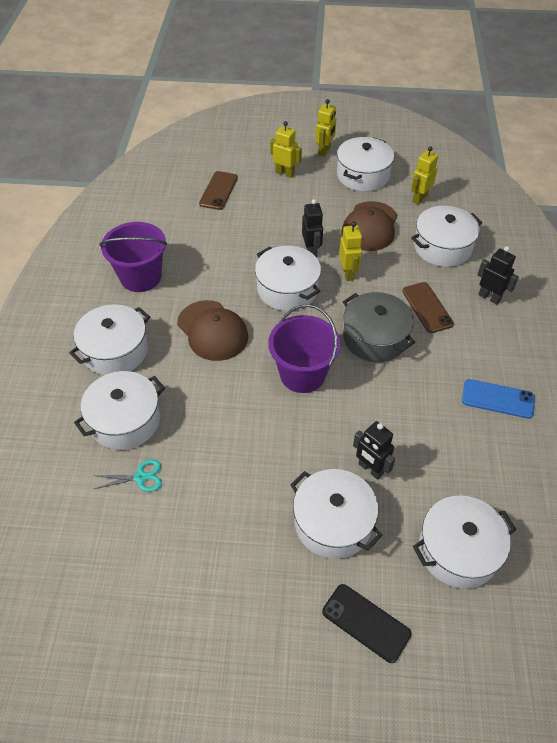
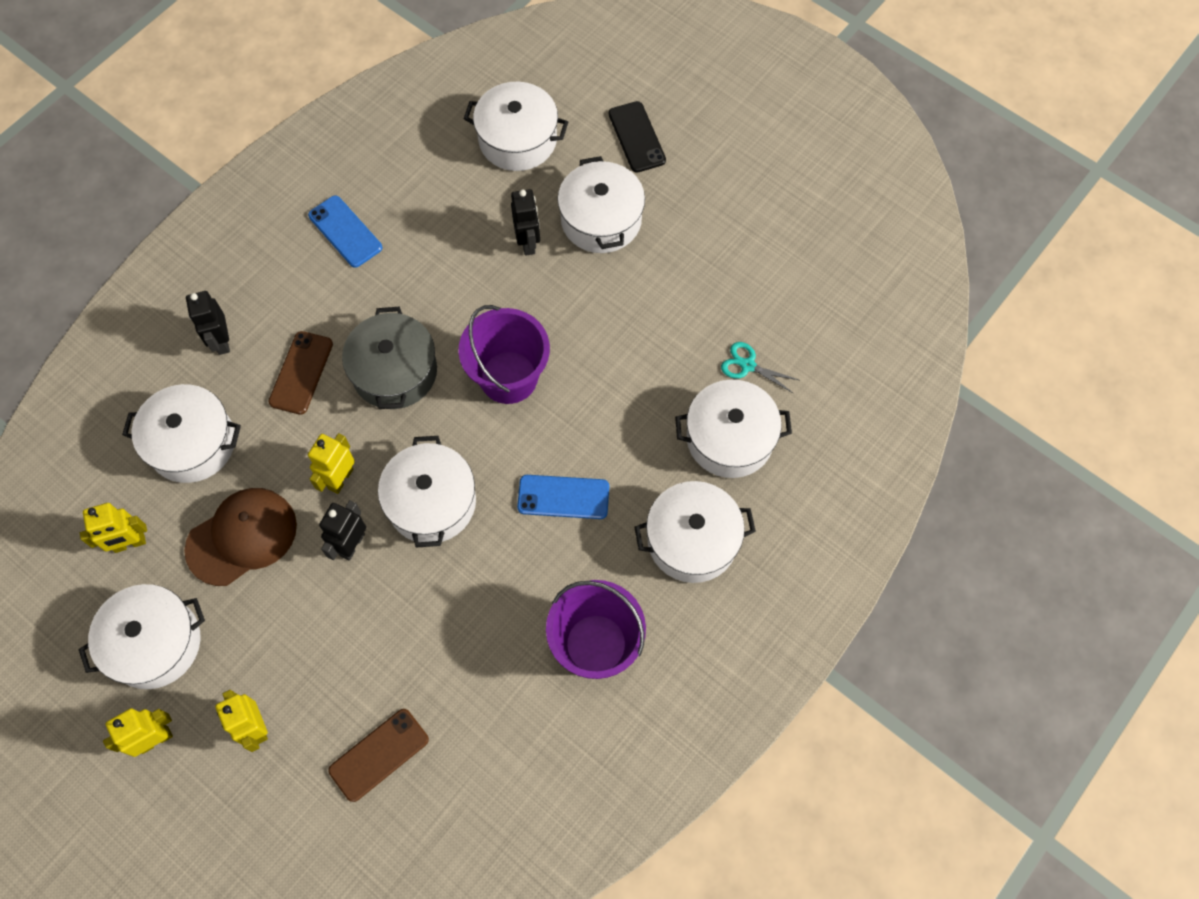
camera: 145 degrees left, 15 degrees up
(212, 331) = (563, 497): brown cap -> blue phone

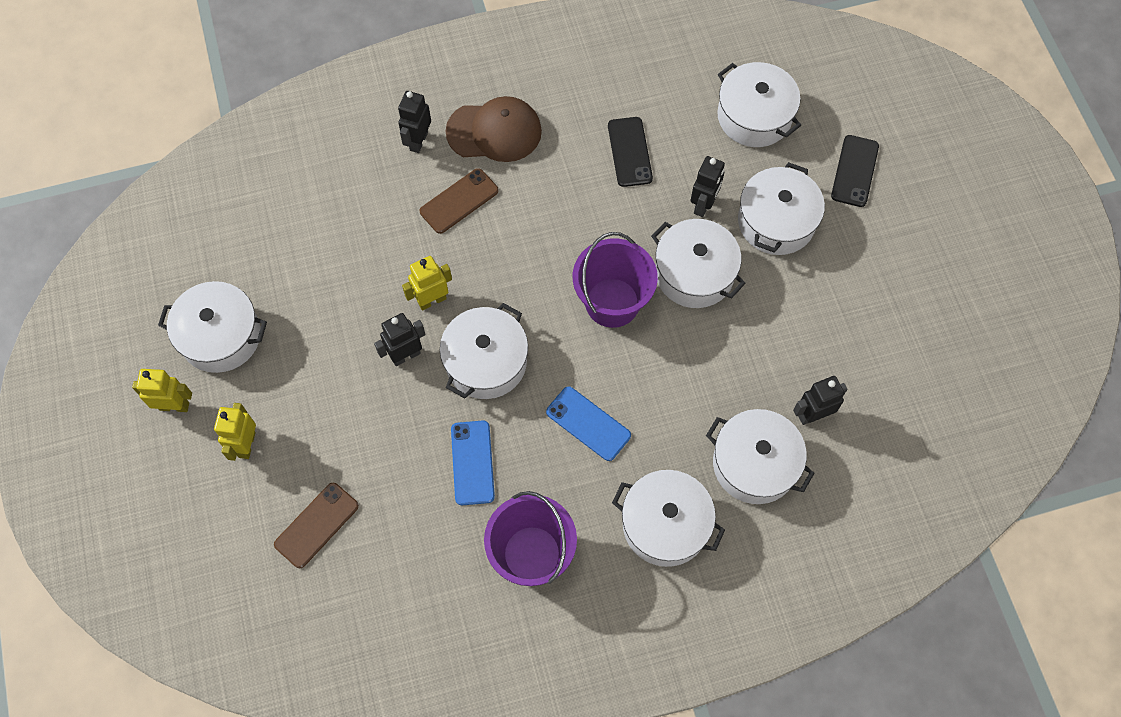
camera: 35 degrees right, 0 degrees up
(130, 543) = (253, 252): yellow robot -> none
(192, 443) = (345, 205): white pot -> white pot (694, 273)
(242, 537) = (332, 298): brown cap -> brown cap (494, 132)
(345, 232) = (567, 111): blue phone -> blue phone (472, 462)
(379, 754) = (316, 525): brown phone -> brown phone turned 45 degrees counterclockwise
(395, 371) = (528, 243): grey pot -> none
(429, 235) = (630, 152): none -> black phone
(747, 365) = (812, 415): turquoise scissors -> black robot

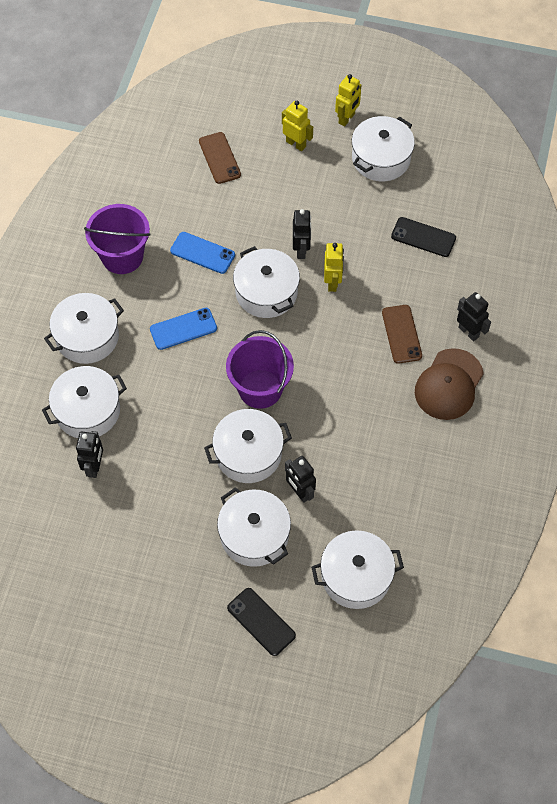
camera: 120 degrees right, 5 degrees down
(630, 152) = (376, 467): black phone -> black phone (423, 237)

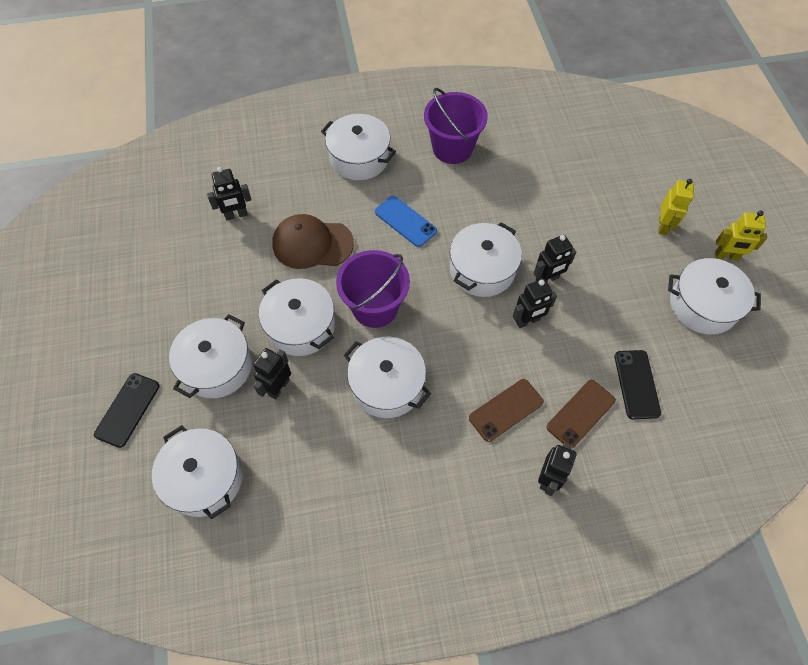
camera: 65 degrees right, 0 degrees up
(87, 410) = (288, 188): white pot -> white pot (387, 385)
(202, 253) = (493, 203): blue phone -> none
(219, 158) = (602, 174): brown phone -> brown phone (581, 413)
(332, 282) = (528, 321): yellow robot -> black robot
(448, 384) = (471, 483): brown cap -> brown cap (312, 244)

